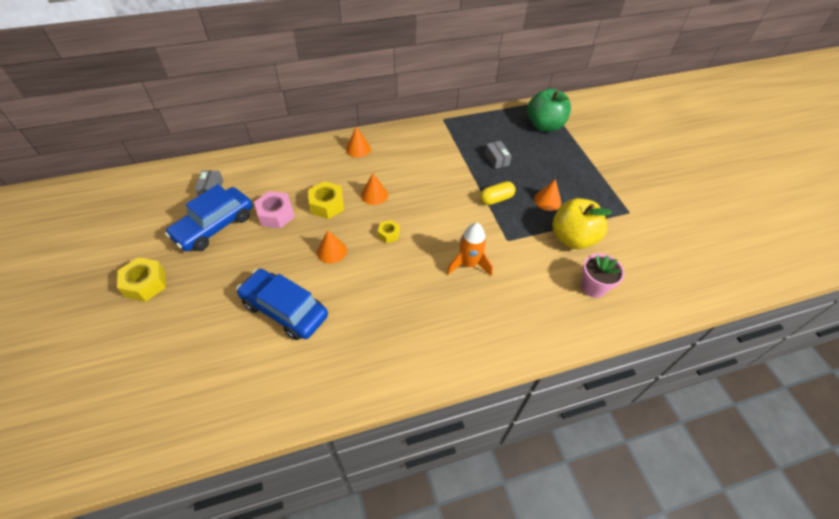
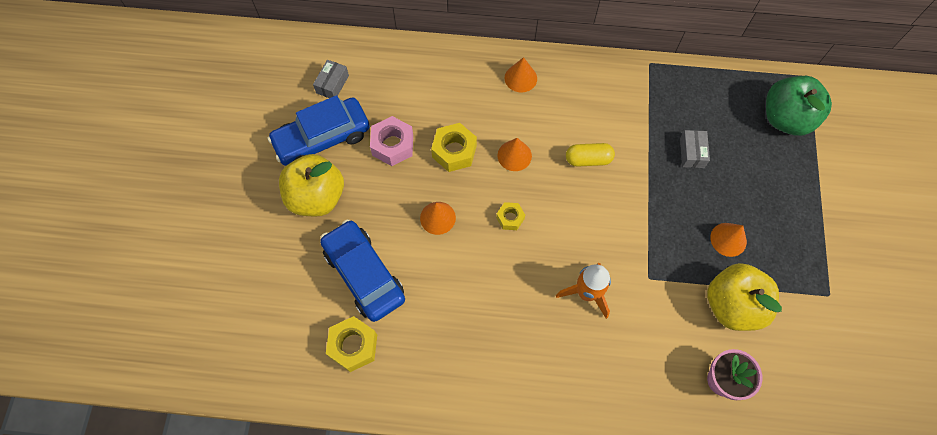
camera: 25 degrees right, 15 degrees up
(145, 284) = (236, 189): yellow nut -> yellow nut (353, 346)
(223, 267) = (316, 197): none -> yellow apple
(496, 199) = (662, 214): yellow capsule -> yellow capsule (588, 159)

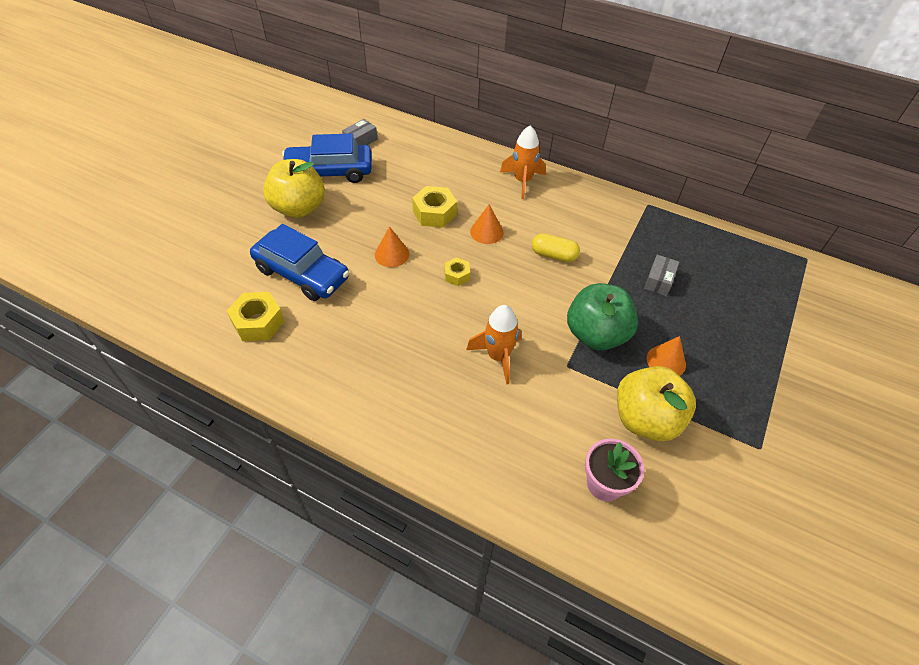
camera: 20 degrees right, 15 degrees down
(364, 274) = (302, 273): blue car -> blue car turned 135 degrees clockwise
(392, 145) = (384, 193): pink nut -> none
(520, 78) = (522, 181): orange cone -> orange rocket
(785, 118) = (769, 283): green apple -> green apple (596, 334)

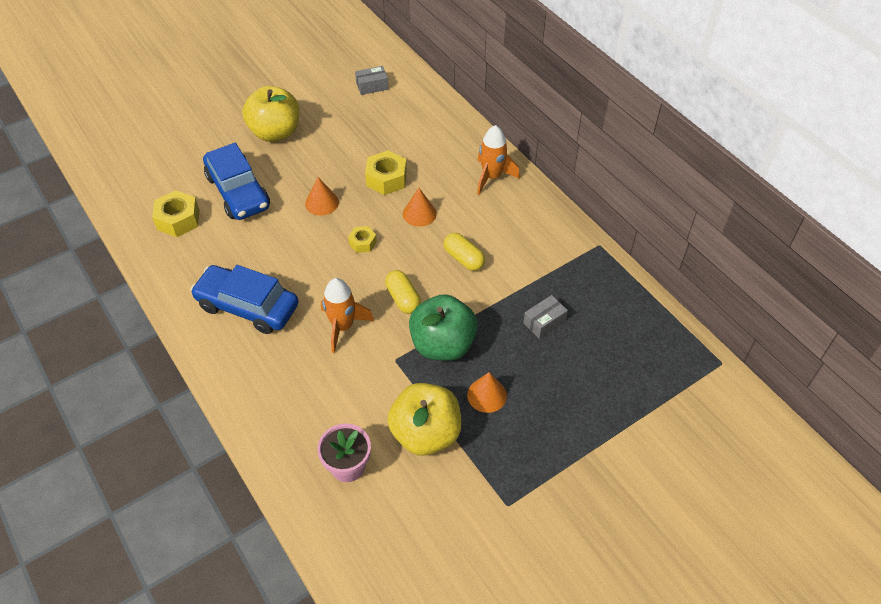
camera: 30 degrees right, 0 degrees up
(329, 172) = (324, 107): blue car -> blue car (247, 306)
(530, 309) = (403, 299): none -> yellow capsule

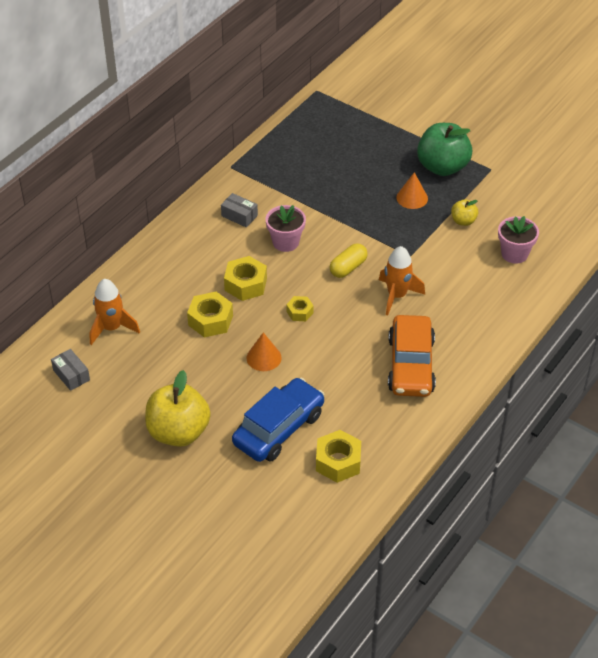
camera: 110 degrees left, 5 degrees down
(247, 306) = (411, 365): blue car -> orange car
(419, 213) = (245, 284): orange cone -> yellow nut
(425, 433) = (463, 221): yellow apple -> yellow apple, size x0.48
(443, 345) = (381, 232): green apple -> green apple (442, 167)
(463, 259) = (285, 242): yellow capsule -> pink flower pot
(492, 177) = (177, 248): orange rocket -> orange rocket (112, 328)
(544, 322) = (327, 182): grey box -> grey box (239, 216)

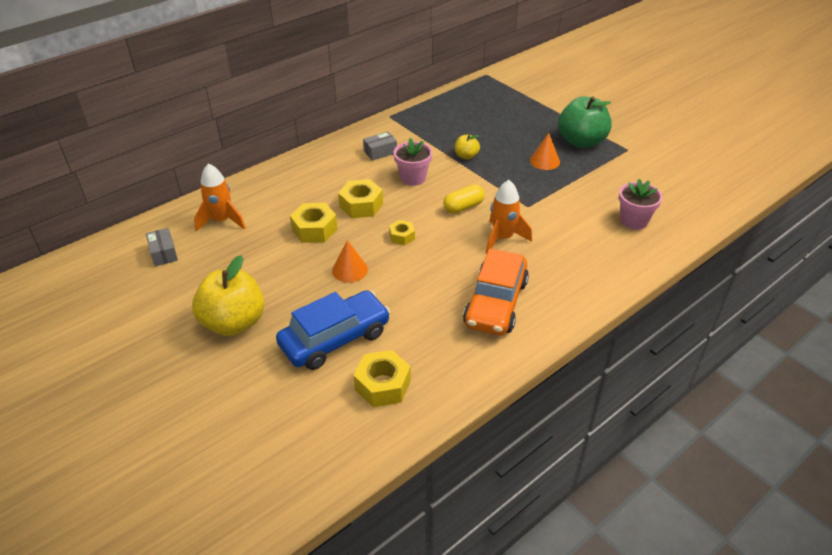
camera: 15 degrees right, 5 degrees down
(239, 216) = (380, 152): grey box -> grey box turned 75 degrees counterclockwise
(463, 221) = (589, 186): yellow apple -> yellow apple (466, 156)

